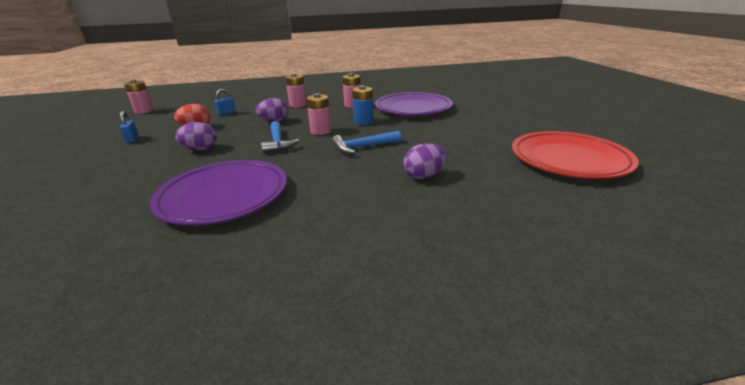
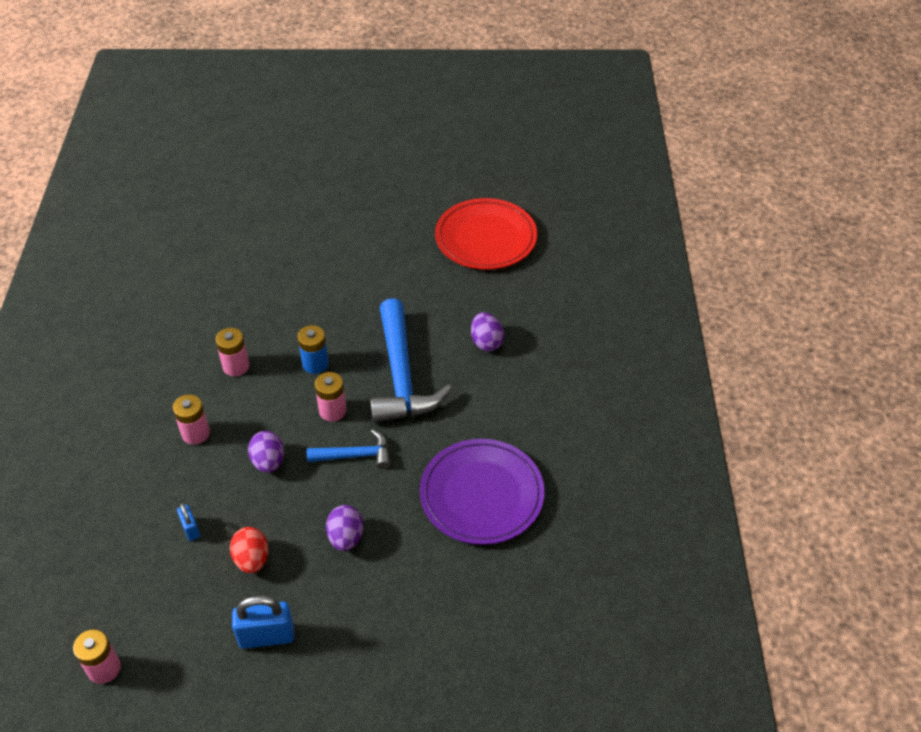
camera: 80 degrees left, 20 degrees up
(132, 139) = (266, 636): blue padlock -> blue padlock, size x1.82
(362, 147) = (401, 376): blue hammer -> blue hammer, size x1.89
(413, 108) = (286, 305): purple plate -> none

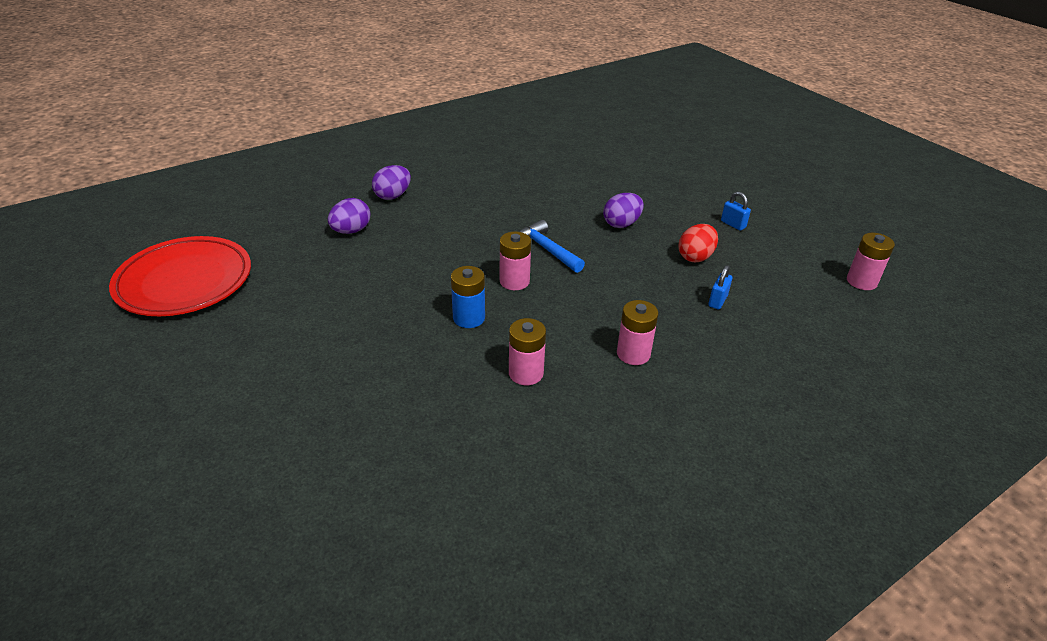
camera: 125 degrees left, 10 degrees down
(266, 636) = (733, 224): blue padlock -> blue padlock, size x0.55
(268, 462) = (607, 292): purple egg -> purple egg (393, 196)
(401, 376) = (435, 260): blue hammer -> none
(481, 495) = (516, 184): purple plate -> none

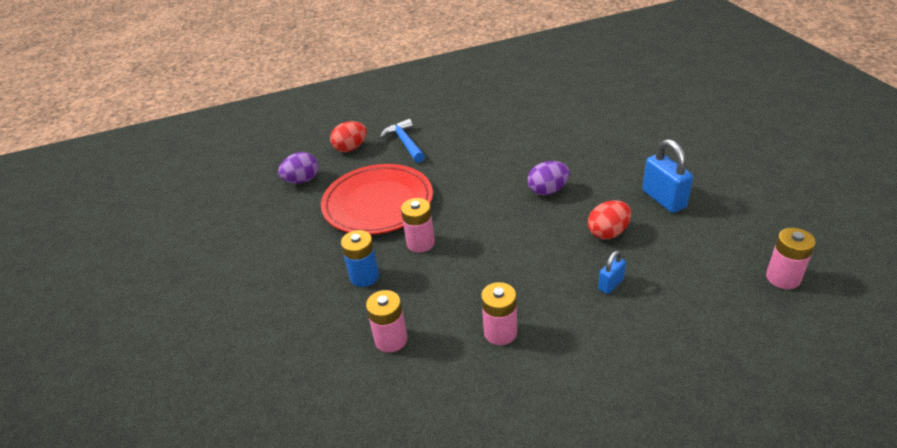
camera: 20 degrees right, 0 degrees up
(184, 281) = (155, 218): red plate -> red plate (378, 203)
(393, 196) = (351, 148): purple egg -> red egg
(546, 249) = (464, 212): blue hammer -> blue hammer (405, 143)
(733, 224) = (664, 199): blue padlock -> blue padlock, size x1.82

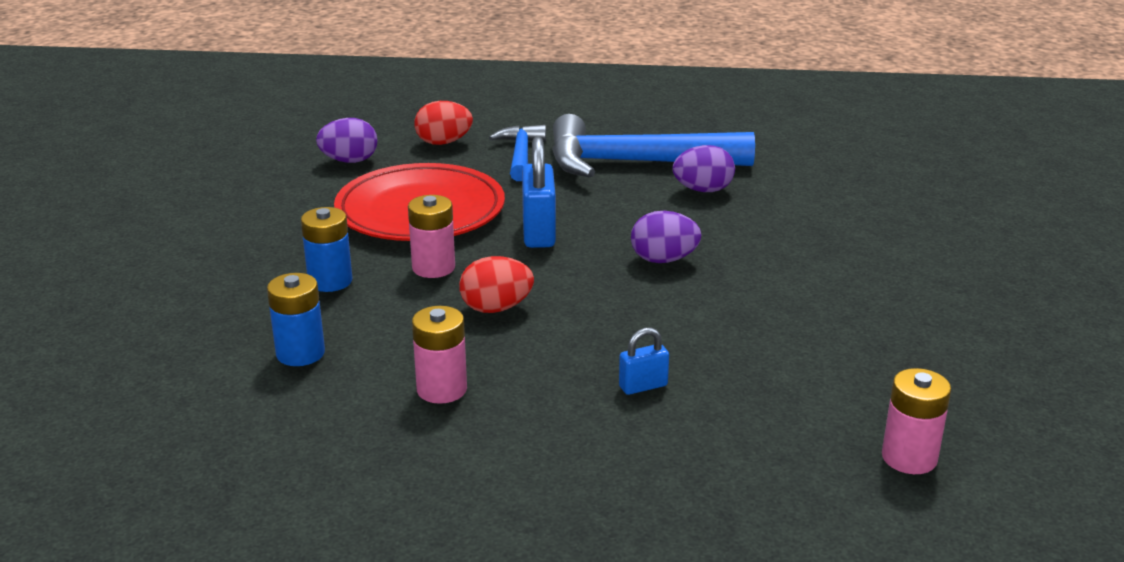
camera: 20 degrees right, 10 degrees down
(391, 339) = (300, 353): pink battery -> blue battery
(475, 128) = (634, 163): none -> blue hammer
(529, 135) = (703, 190): none -> purple egg
(608, 233) = (700, 330): red egg -> red egg (496, 308)
(664, 199) = (825, 316): blue padlock -> blue padlock (539, 233)

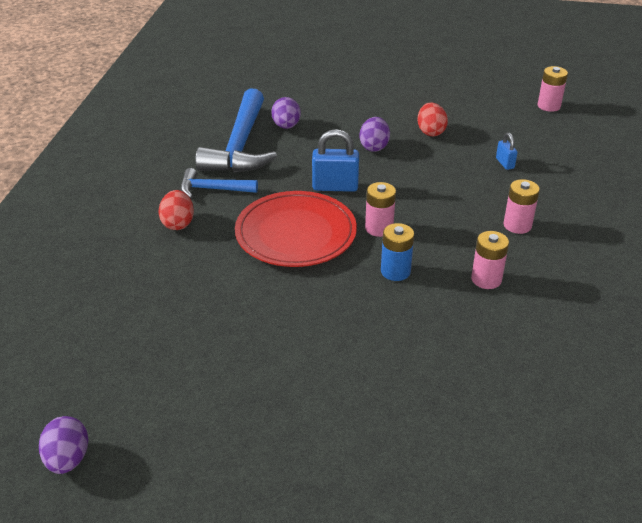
camera: 85 degrees left, 10 degrees up
(300, 353) = (486, 279): blue battery -> pink battery
(349, 161) = (198, 270): purple egg -> purple egg (68, 459)
(496, 308) = (429, 205): red egg -> red egg (430, 132)

